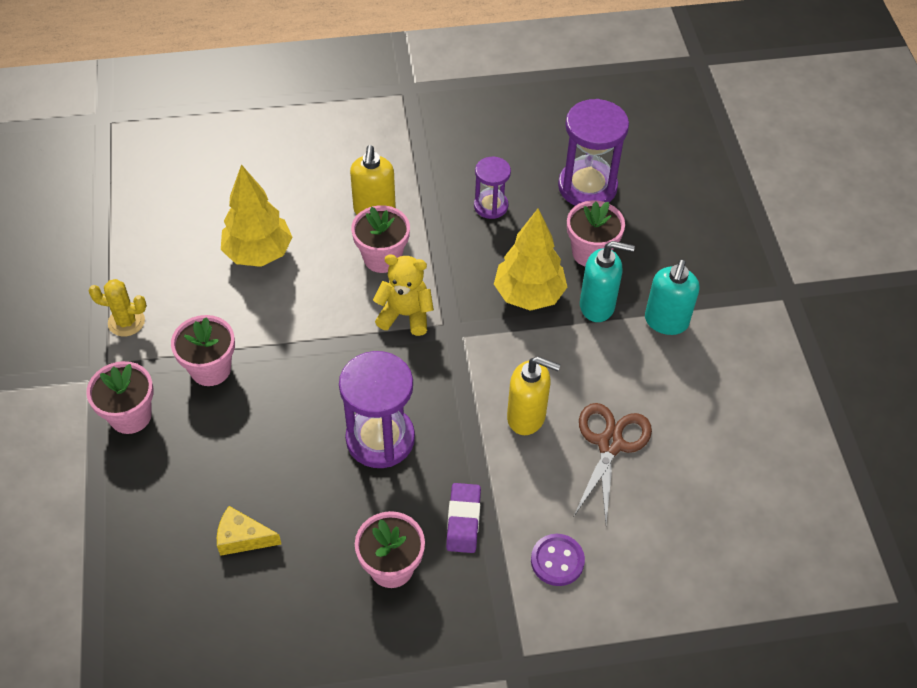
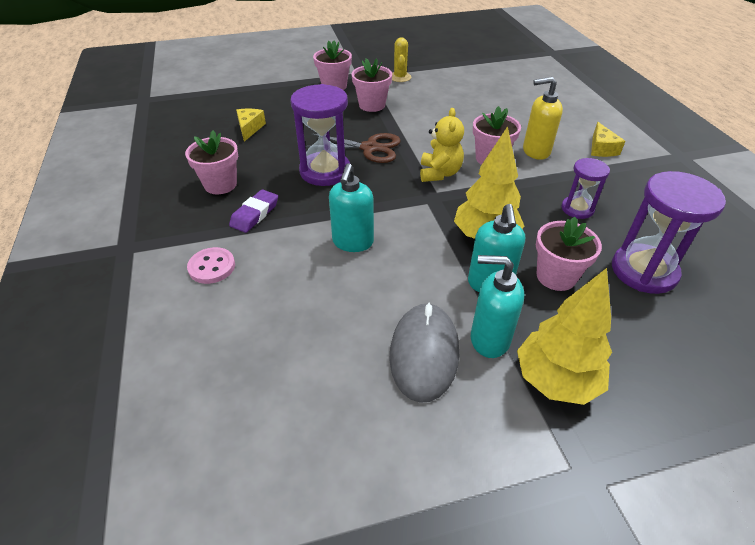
camera: 85 degrees right, 10 degrees down
(258, 253) = (470, 111): yellow tree -> yellow tree (555, 380)
(380, 149) = (601, 148): none -> yellow cheese
(463, 520) = (255, 214): purple eraser -> purple eraser turned 60 degrees counterclockwise
(526, 417) = (352, 242): yellow soap dispenser -> turquoise soap dispenser
(557, 561) = (212, 267): purple button -> pink button
(610, 444) = (329, 297): brown scissors -> brown scissors (370, 148)
(681, 372) = (424, 353): none -> grey mouse

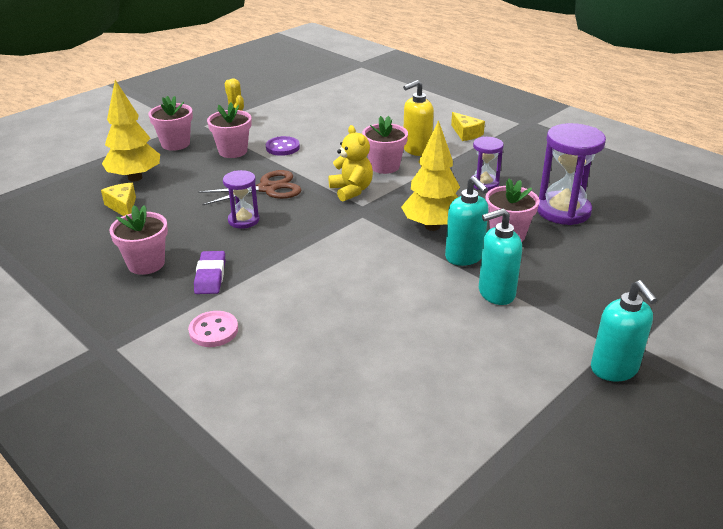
camera: 30 degrees left, 10 degrees down
(325, 171) = (243, 220): purple hourglass -> purple hourglass, size x0.57
(352, 242) = (326, 267): turquoise soap dispenser -> turquoise soap dispenser (614, 369)
(415, 113) = (282, 147): none -> purple button
(424, 353) = (457, 320): grey mouse -> none
(555, 380) = (561, 300): yellow tree -> yellow tree (135, 178)

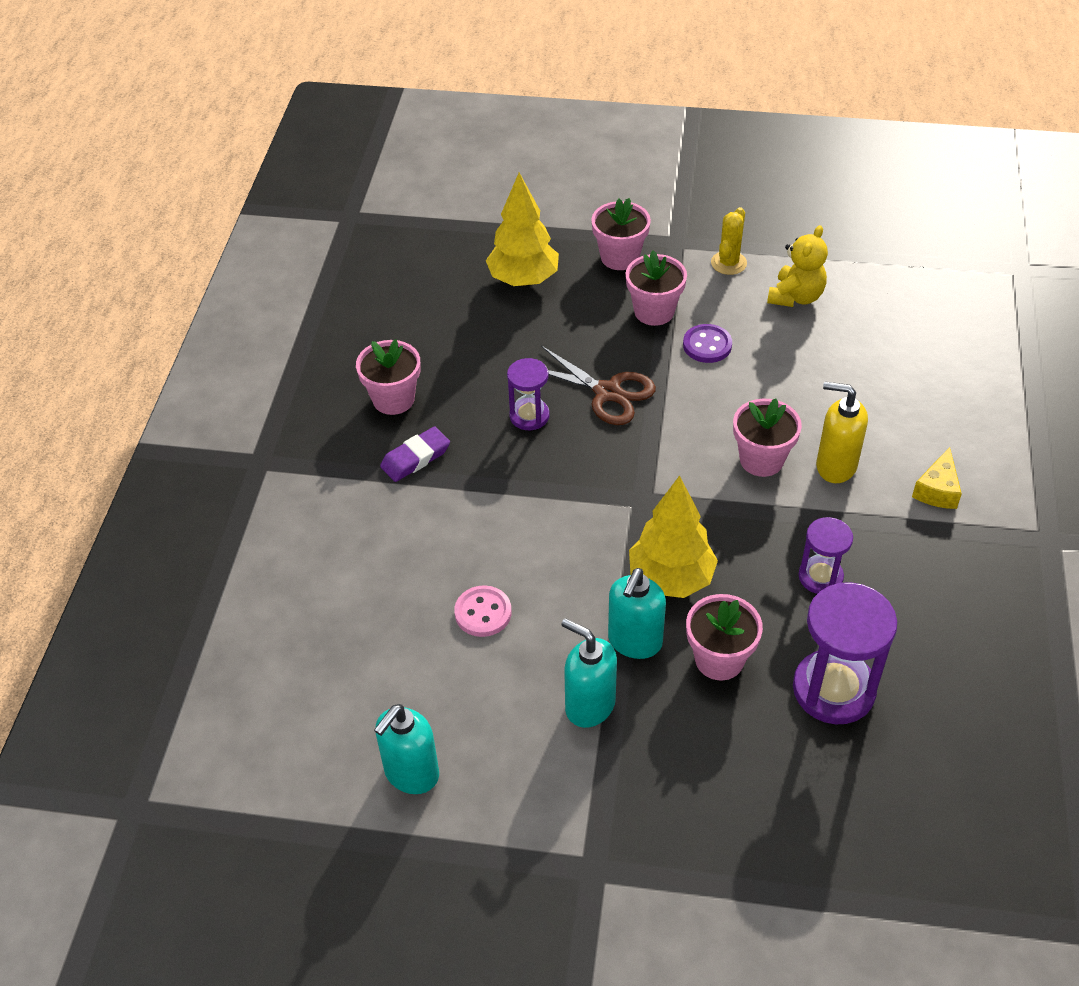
camera: 55 degrees right, 15 degrees up
(123, 206) = (466, 311): yellow cheese -> none
(213, 331) = (341, 517): pink button -> pink button (483, 613)
(351, 190) = (675, 464): yellow teddy bear -> yellow teddy bear (795, 297)
(614, 369) = (541, 875): turquoise soap dispenser -> turquoise soap dispenser (411, 773)

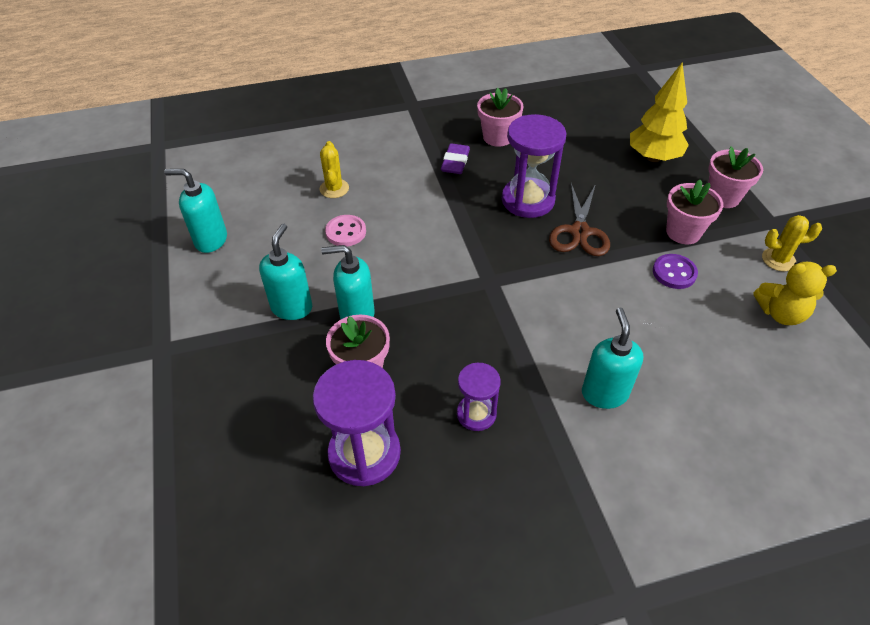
camera: 65 degrees right, 0 degrees up
(388, 602) = (334, 189): none -> yellow cactus
(415, 458) = (455, 162): purple eraser -> purple eraser turned 75 degrees clockwise
(529, 416) = (528, 200): purple hourglass -> purple hourglass, size x1.74
(670, 579) = (423, 319): yellow tree -> none
(761, 460) = (576, 341): pink flower pot -> none
(835, 466) = (604, 393): yellow soap dispenser -> turquoise soap dispenser
(937, 490) = (629, 480): yellow cheese -> none

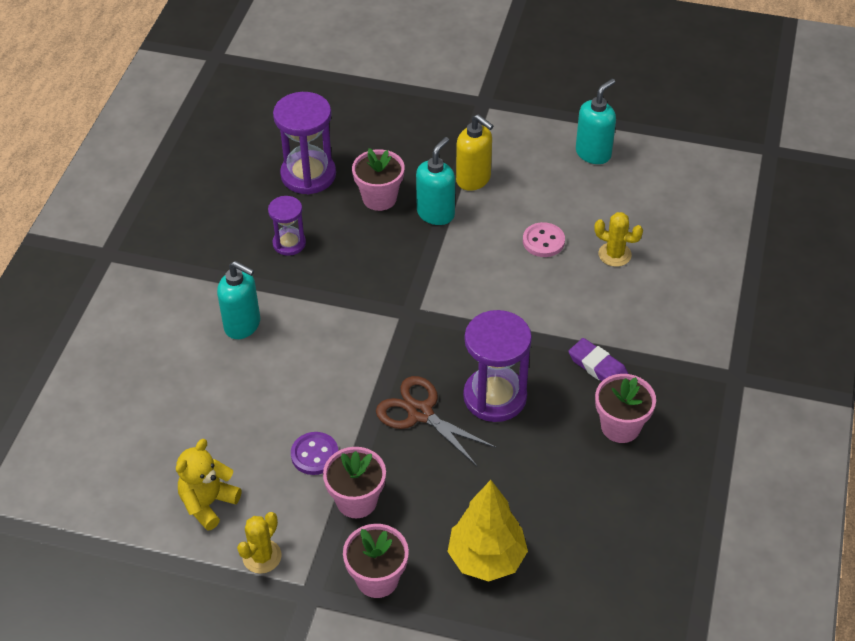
camera: 120 degrees right, 0 degrees up
(292, 307) = (473, 179): turquoise soap dispenser -> yellow soap dispenser

